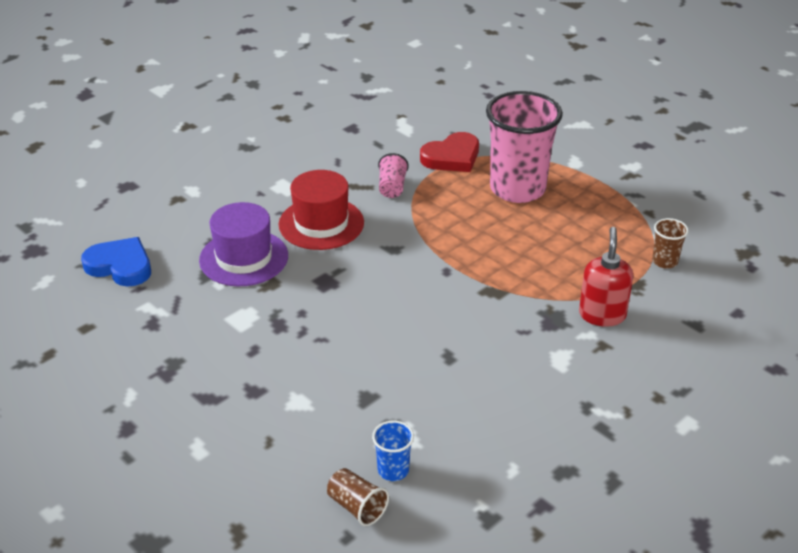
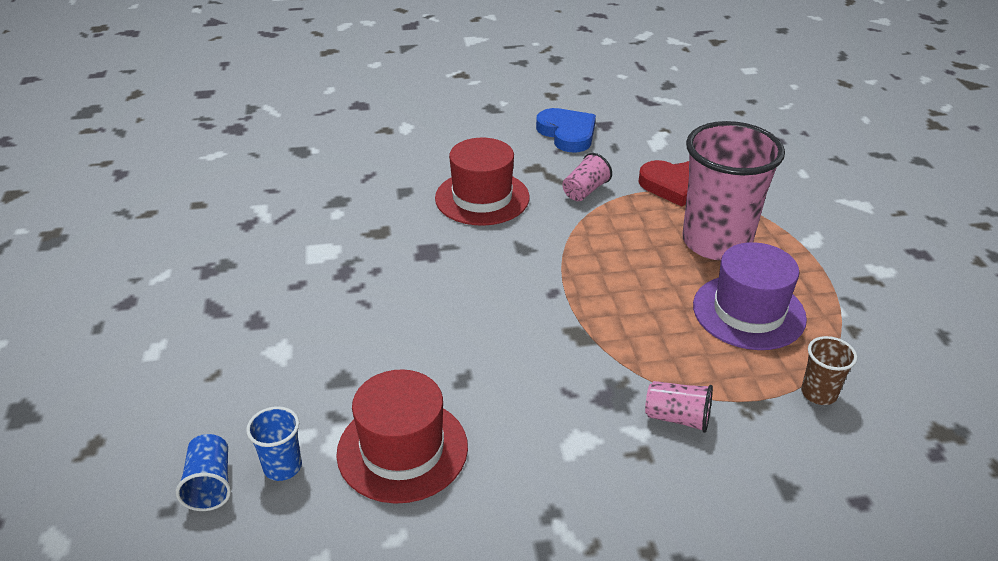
camera: 35 degrees right, 0 degrees up
(120, 266) = (280, 166): blue heart -> blue heart (567, 133)
(244, 258) = (382, 200): purple hat -> purple hat (748, 312)
(357, 507) = (210, 484): brown cup -> blue cup
(459, 418) = (402, 449): none -> red hat
(602, 315) = (677, 418): red soap dispenser -> pink cup

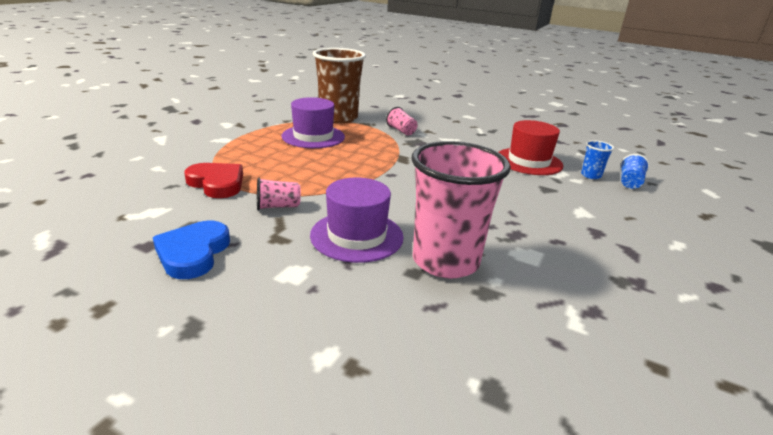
camera: 145 degrees left, 10 degrees down
(482, 198) = (357, 236): red hat -> purple hat
(716, 242) = (267, 156): pink cup -> pink cup (445, 261)
(818, 393) = (338, 118): brown cup -> brown cup, size x2.37

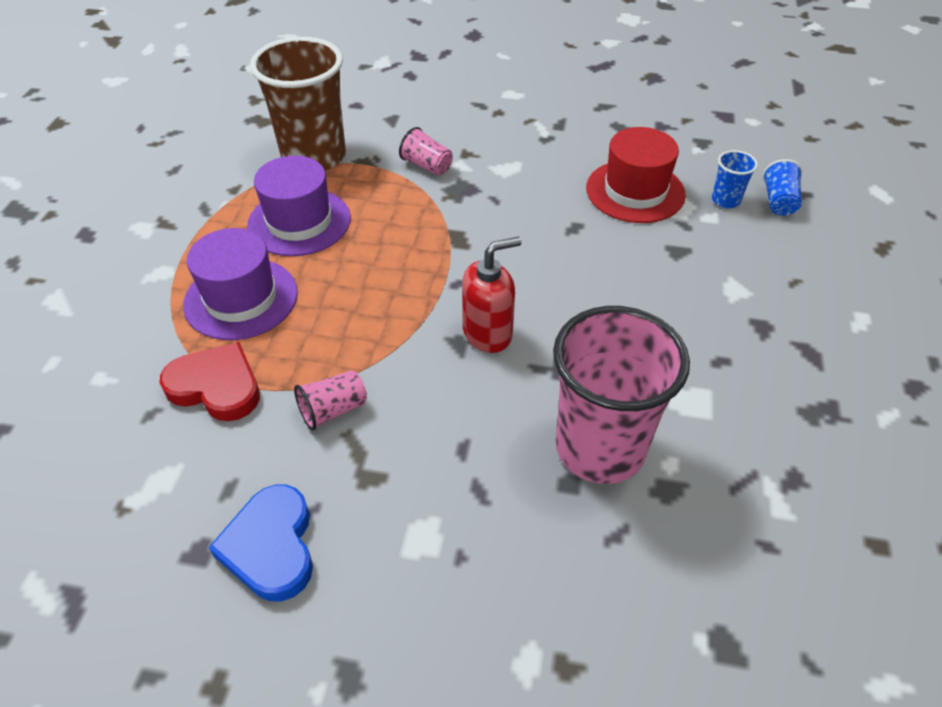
camera: 15 degrees left, 20 degrees up
(357, 236) = (469, 437): purple hat -> purple hat (241, 298)
(398, 196) = (488, 333): none -> red soap dispenser

